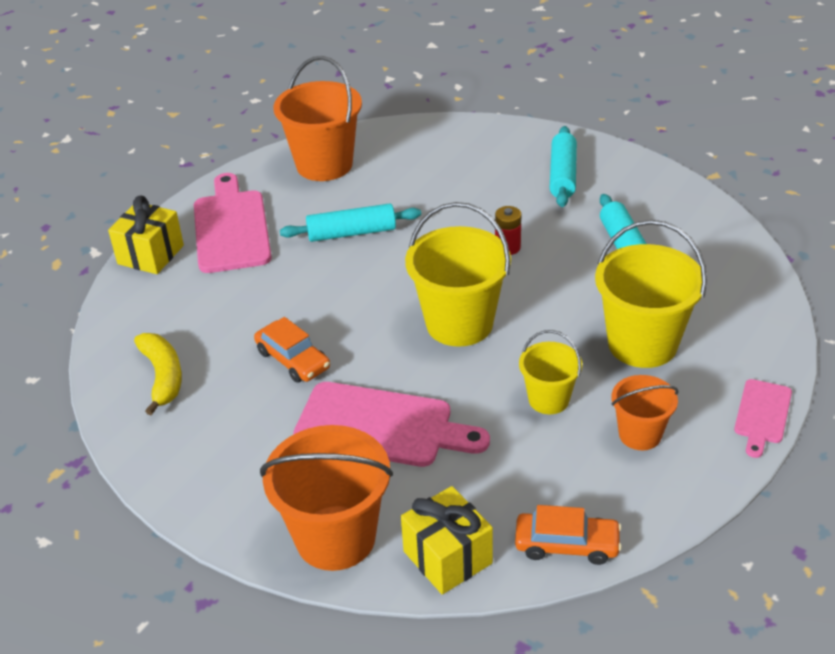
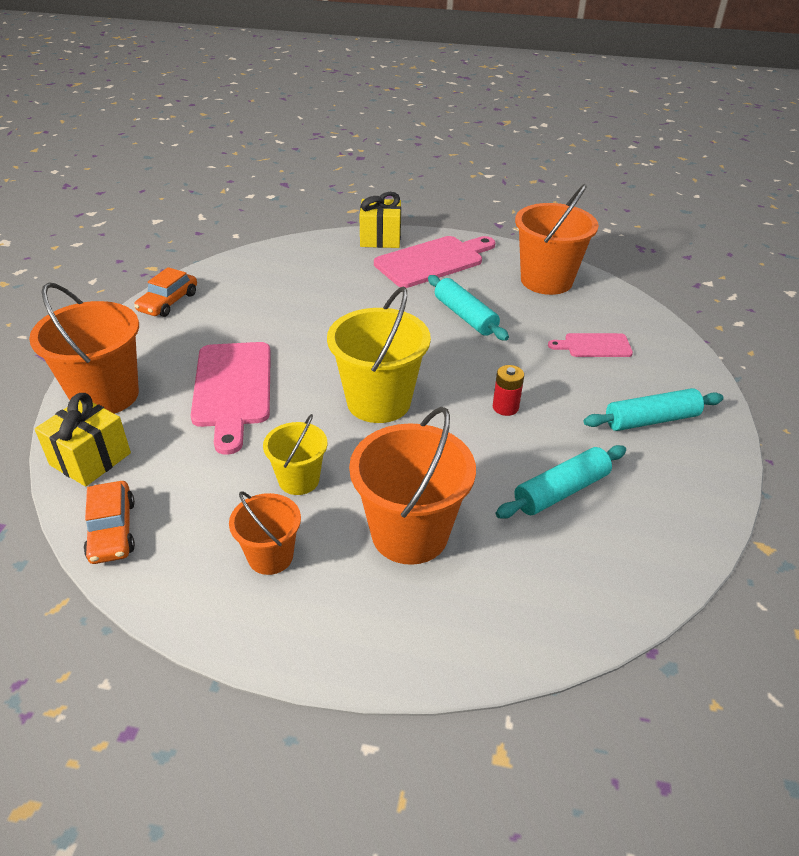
camera: 65 degrees right, 0 degrees up
(163, 377) = (253, 278): yellow banana -> none
(293, 360) = (293, 327): orange car -> orange car (168, 302)
(642, 344) = (409, 533): yellow bucket -> orange bucket
(762, 415) = (335, 661): pink cutting board -> pink cutting board (594, 346)

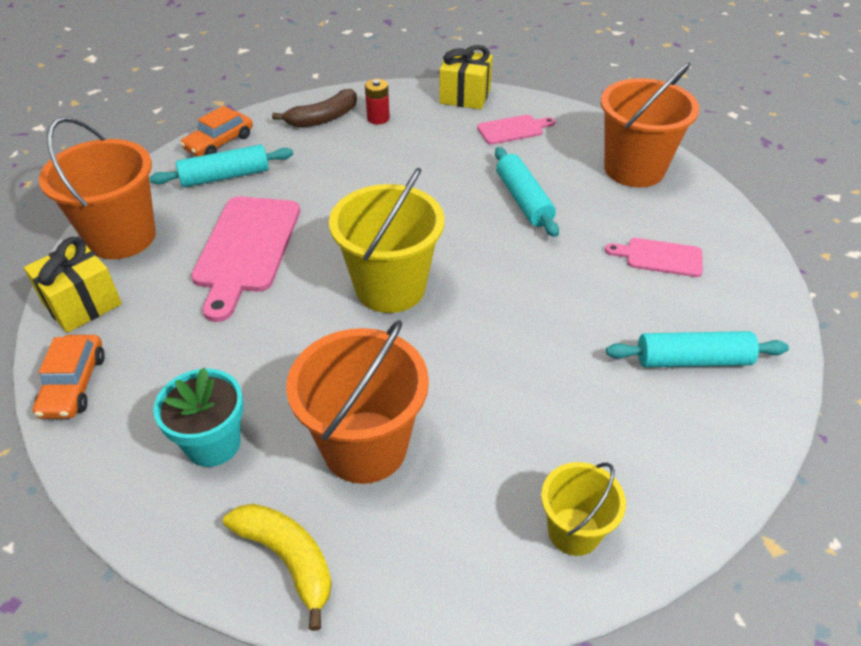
camera: 15 degrees right, 5 degrees up
(259, 270) = (323, 118): none -> brown banana
(270, 556) = (213, 444): orange bucket -> turquoise flower pot
(299, 480) = (273, 363): yellow bucket -> yellow bucket (574, 531)
(379, 637) = (288, 559): none -> yellow banana
(433, 261) = (513, 129): pink cutting board -> pink cutting board, size x0.54
(505, 407) = (527, 316): red battery -> red battery (378, 118)
(561, 491) = (551, 428): turquoise rolling pin -> turquoise rolling pin (225, 176)

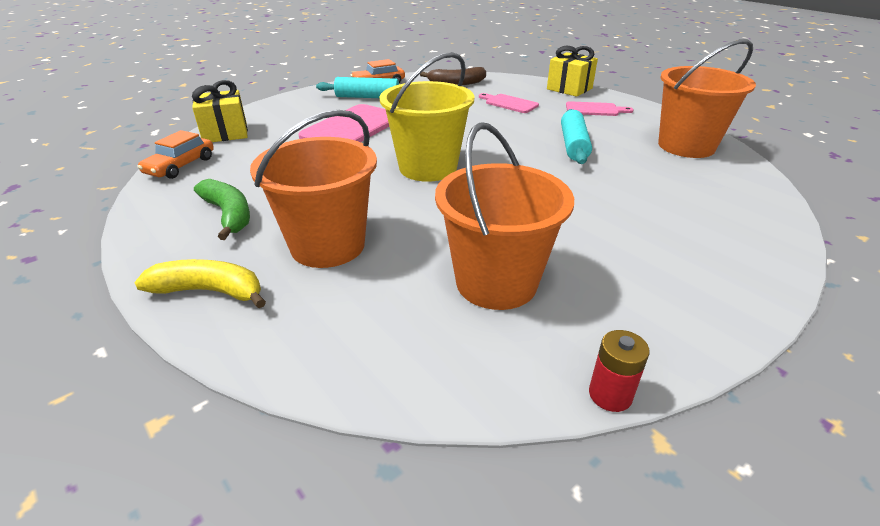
camera: 25 degrees right, 10 degrees down
(122, 237) = (279, 110): orange bucket -> orange bucket (496, 282)
(213, 444) = (229, 215): turquoise flower pot -> green banana
(288, 559) = (210, 291): yellow banana -> yellow banana turned 60 degrees counterclockwise
(378, 118) = (495, 89): red battery -> red battery (610, 395)
(574, 531) = (451, 352): yellow bucket -> none
(659, 257) = (674, 199): pink cutting board -> pink cutting board (509, 103)
(692, 360) = (661, 270): turquoise rolling pin -> none

